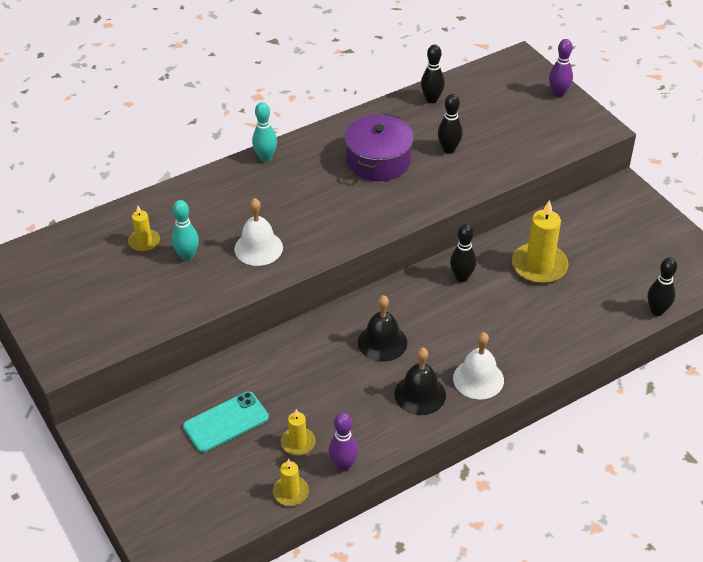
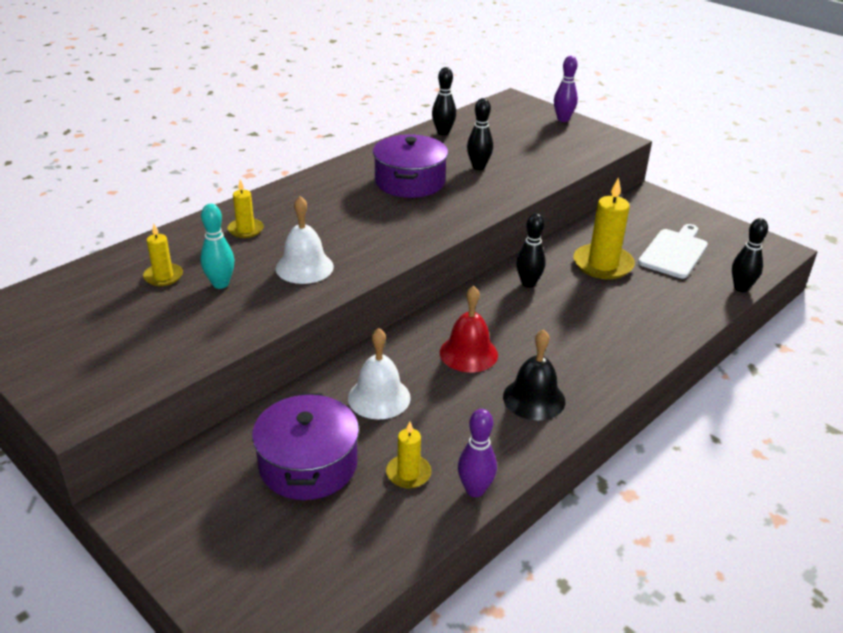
camera: 15 degrees left, 10 degrees down
(226, 422) = (308, 464): turquoise phone -> purple pot
(265, 158) = (286, 190): turquoise bowling pin -> none
(290, 492) = (419, 534): yellow candle -> yellow candle (245, 230)
(382, 342) = (468, 353): black bell -> red bell
(478, 379) = (592, 374): white bell -> white bell (379, 397)
(614, 261) = (674, 252): none -> white cutting board

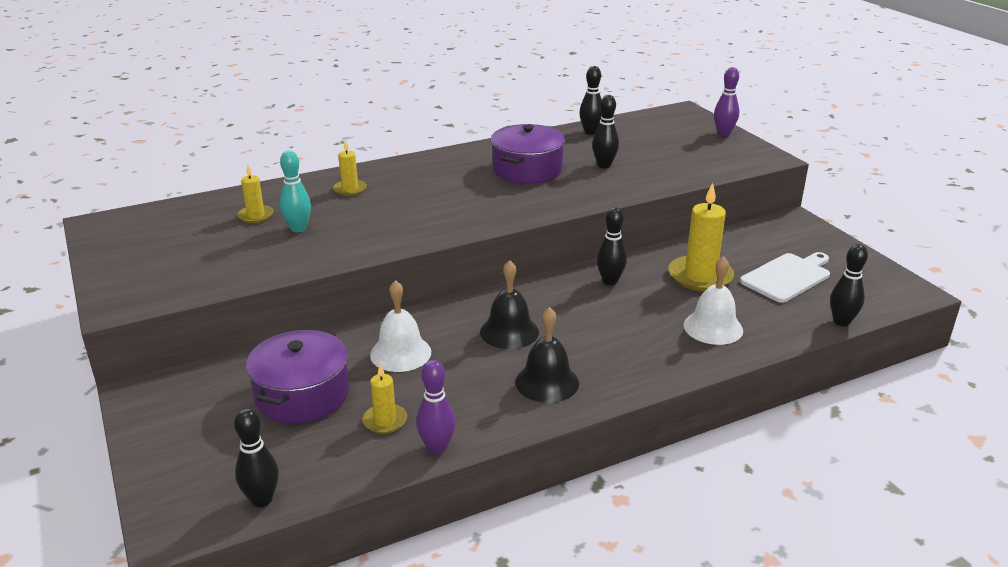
camera: 20 degrees right, 5 degrees down
(304, 267) = (379, 226): white bell -> white bell (713, 327)
(339, 589) = (262, 499): none -> black bowling pin
(468, 353) = (509, 331): red bell -> black bell

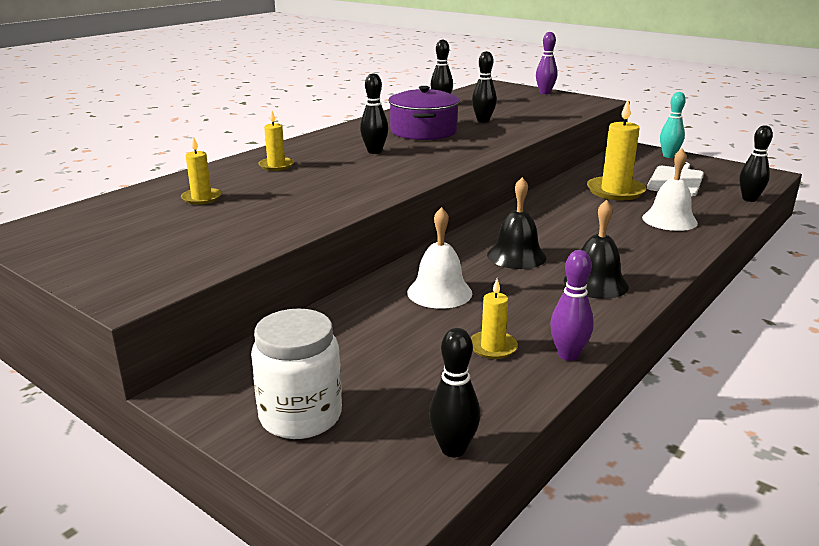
camera: 25 degrees left, 5 degrees down
(189, 436) = (300, 416): none -> white jar
(298, 229) = (262, 200): turquoise bowling pin -> turquoise bowling pin (669, 156)
(302, 395) = (383, 347): purple pot -> none
(610, 281) = (552, 206): black bowling pin -> black bowling pin (374, 152)

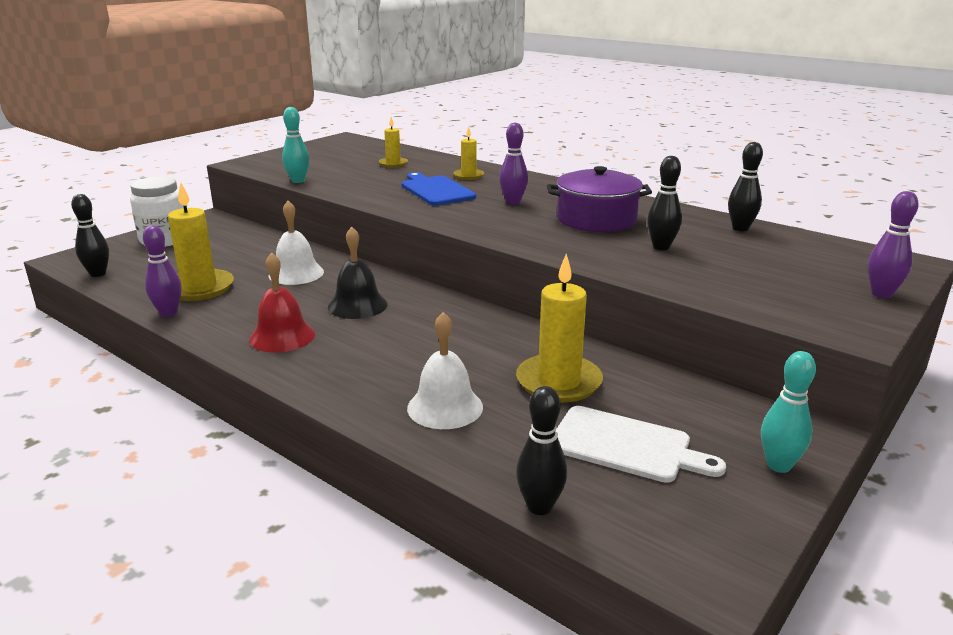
camera: 90 degrees right, 0 degrees up
(262, 244) = (298, 181): none -> turquoise bowling pin
(328, 177) = (436, 190): none -> blue cutting board
(374, 152) = (513, 202): black bowling pin -> purple bowling pin
(492, 347) = (199, 288): yellow candle -> yellow candle, size x1.83
(595, 283) = (282, 336): black bell -> red bell

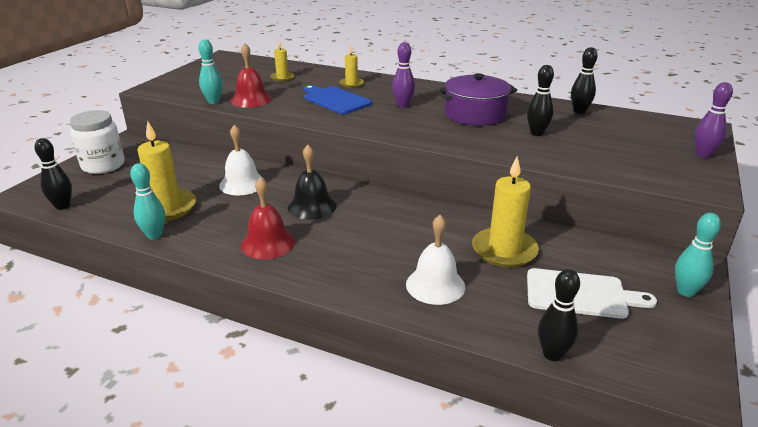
camera: 15 degrees left, 5 degrees up
(168, 313) = (154, 235): purple bowling pin -> turquoise bowling pin
(340, 182) = (251, 100): none -> red bell

